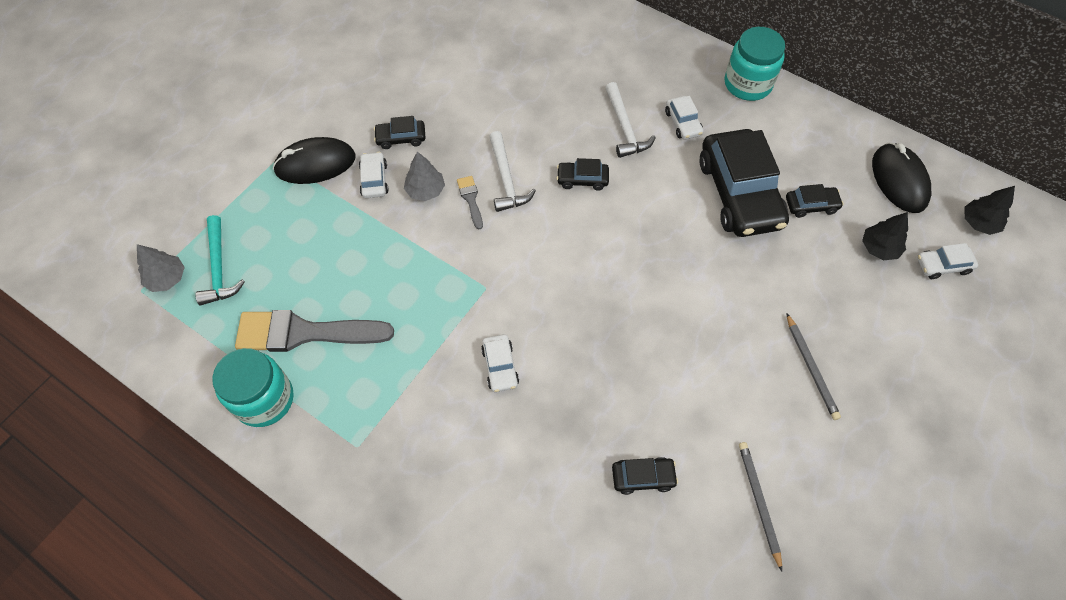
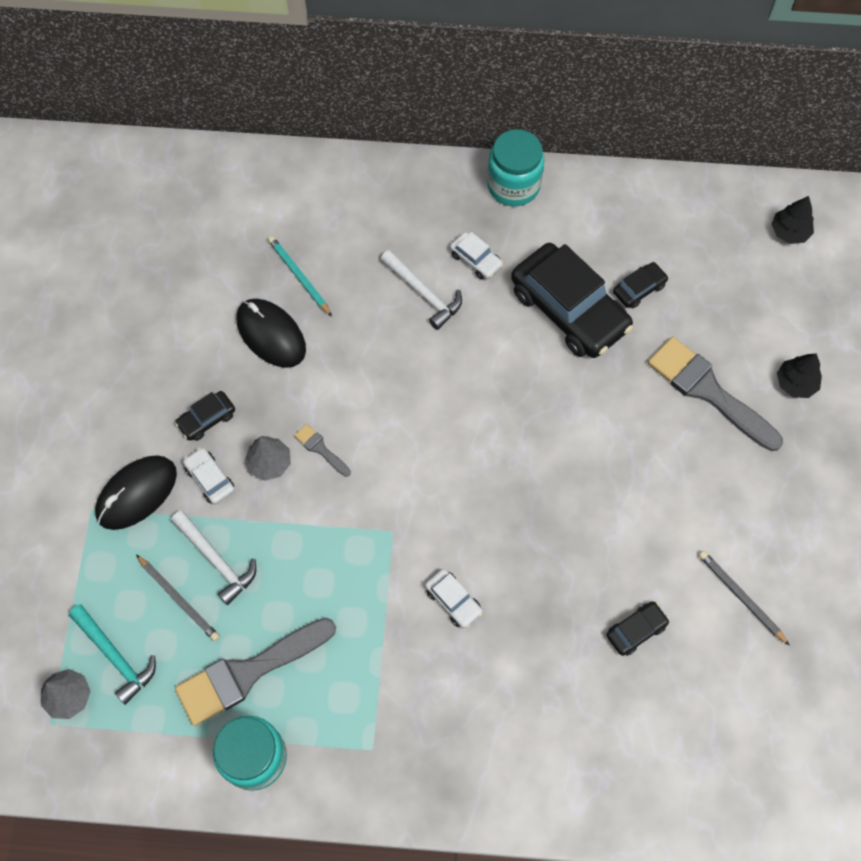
camera: 30 degrees left, 5 degrees up
(506, 179) = (342, 409): white hammer -> white hammer (216, 560)
(535, 74) = (299, 276): none -> turquoise pencil
(582, 179) = (415, 371): black car -> none
(811, 368) = (720, 451): grey pencil -> grey pencil (179, 599)
(828, 314) = (708, 391): none -> grey brush
(879, 248) = (718, 302): black tree -> black tree (795, 383)
(899, 180) = (702, 222): black mouse -> black mouse (271, 335)
(942, 265) = (779, 291): white car -> none

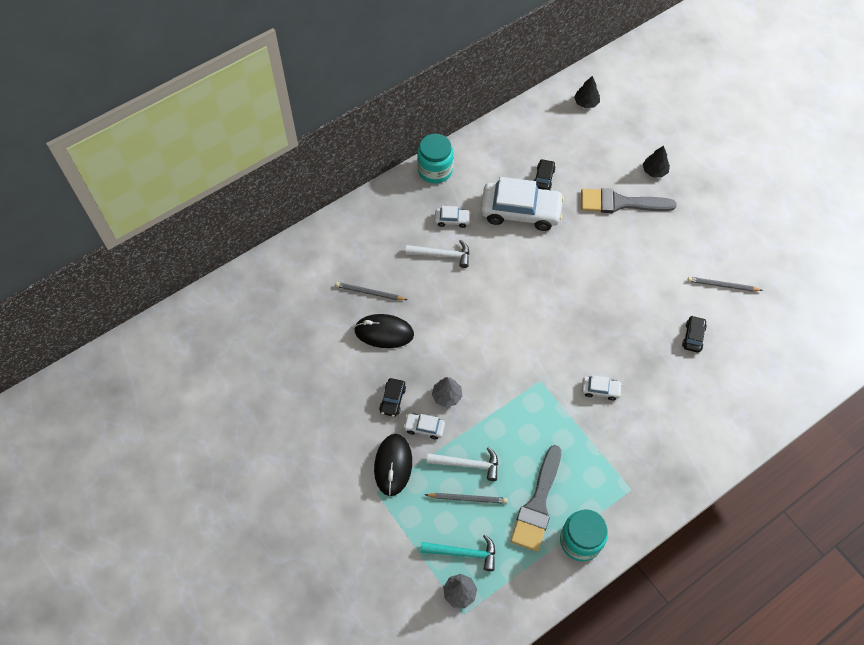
camera: 40 degrees left, 5 degrees down
(299, 276) = (369, 293): turquoise pencil -> grey pencil
(320, 449) = (466, 369): grey brush -> none
(569, 309) = (520, 211): black car -> white car

